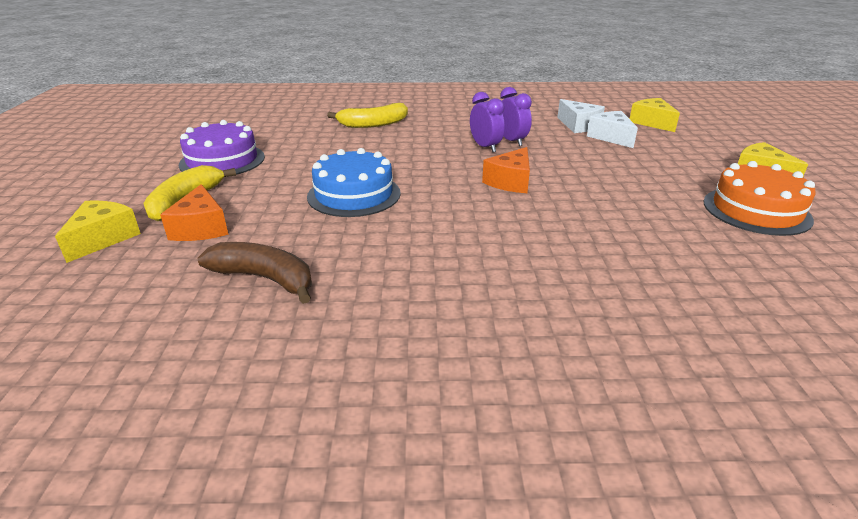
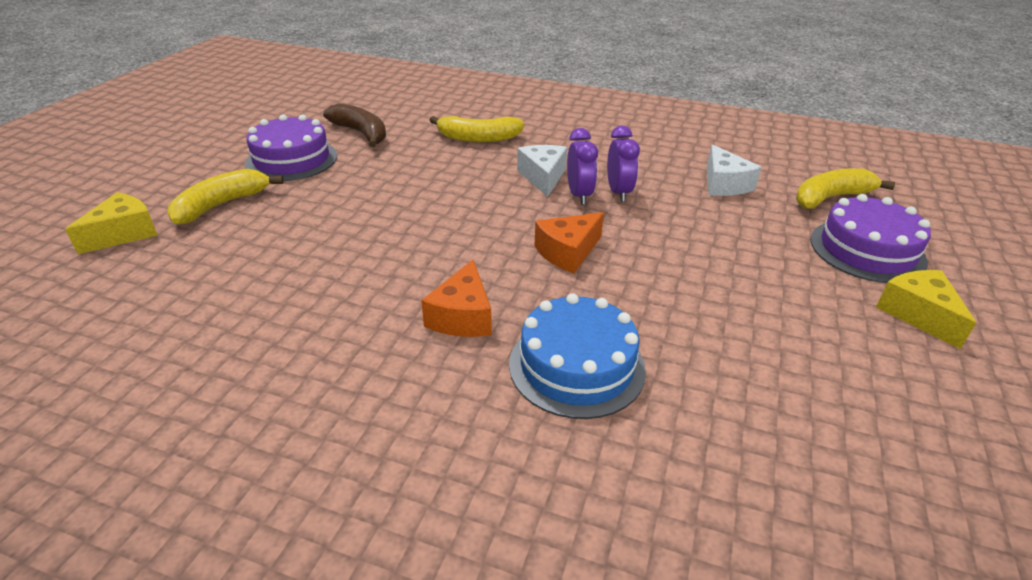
camera: 20 degrees right, 5 degrees up
(201, 228) = (212, 241): orange cheese -> orange cheese (462, 316)
(265, 279) = (221, 318): brown banana -> brown banana (361, 133)
(354, 194) = (384, 232): blue cake -> blue cake (576, 366)
(611, 137) = (752, 211): white cheese -> white cheese (543, 177)
(651, 122) = (830, 198): yellow cheese -> yellow banana
(700, 146) = (867, 250): none -> purple cake
(756, 210) = (857, 372): orange cake -> none

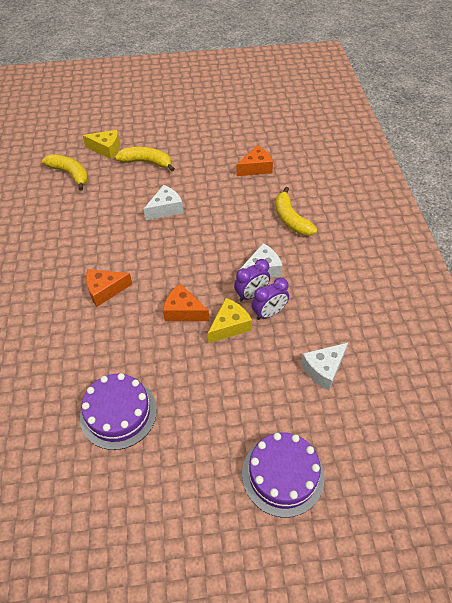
camera: 65 degrees right, 15 degrees up
(292, 159) = (205, 159): purple cake -> purple cake (118, 413)
(348, 215) = (165, 209): none -> white cheese
(361, 133) = (256, 168): brown banana -> orange cheese
(576, 366) = (88, 347): blue cake -> none
(830, 198) = (351, 443): yellow banana -> yellow banana (70, 174)
(918, 314) = (215, 511): yellow cheese -> yellow cheese (230, 326)

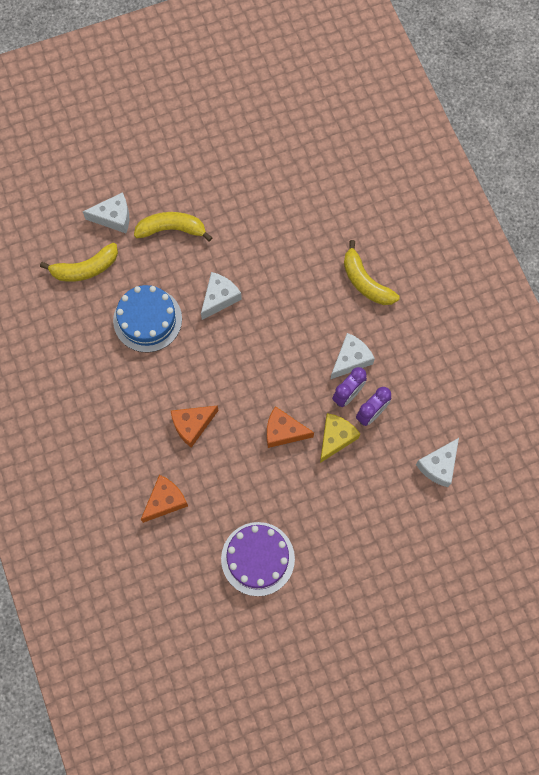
camera: 15 degrees left, 20 degrees up
(70, 174) = (85, 269): yellow banana -> yellow banana turned 135 degrees clockwise
(102, 212) = (147, 319): none -> blue cake
(106, 149) = (113, 217): yellow cheese -> white cheese
(256, 168) = (306, 210): orange cheese -> orange cheese (165, 501)
(282, 475) = (423, 580): purple cake -> none

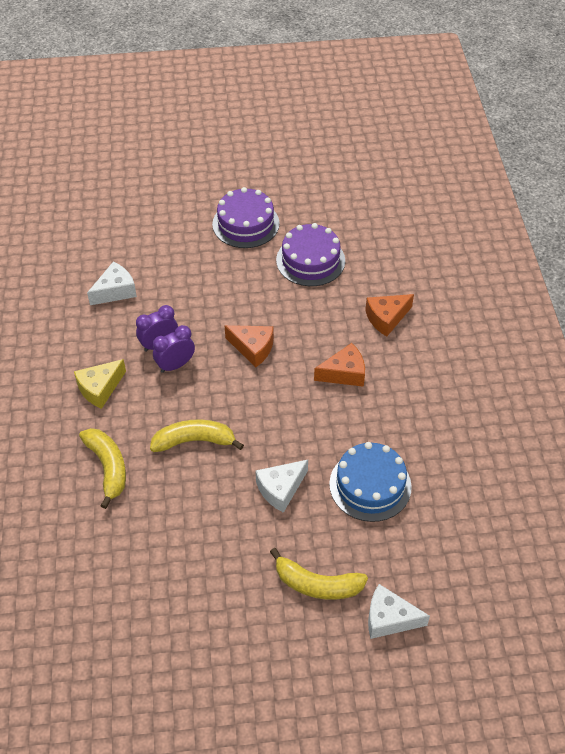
camera: 165 degrees left, 20 degrees down
(85, 269) = (435, 561): yellow banana -> yellow banana (194, 441)
(335, 438) = (203, 332): yellow cheese -> yellow cheese (100, 388)
(340, 594) = (245, 224): none -> purple cake
(350, 359) = (159, 395): white cheese -> none

